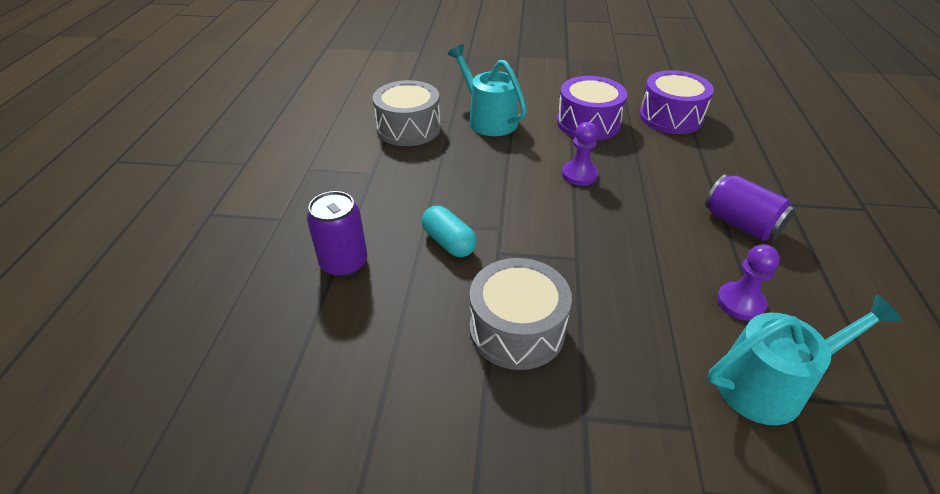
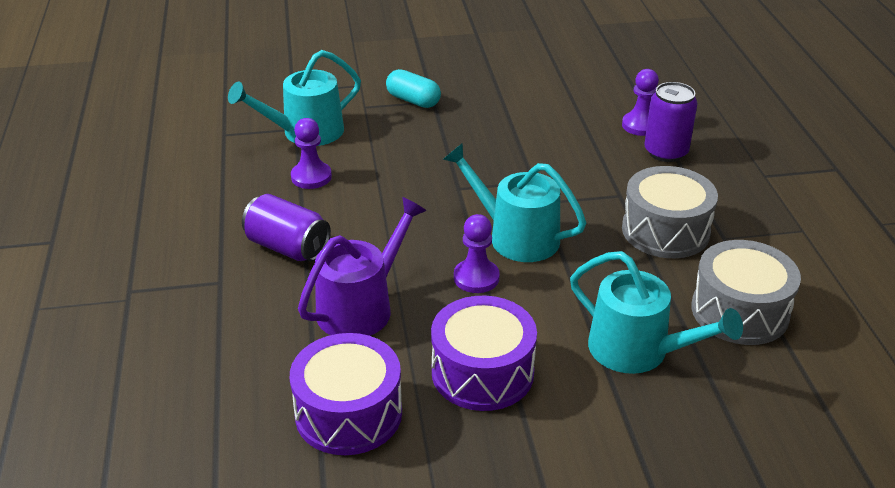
camera: 165 degrees right, 5 degrees down
(338, 307) = (640, 125): none -> purple pawn
(449, 242) = (585, 182): turquoise capsule -> turquoise capsule (413, 100)
(517, 329) = (494, 133): grey drum -> grey drum (665, 231)
(537, 200) = (516, 237): none -> turquoise watering can
(669, 169) = (361, 307): none -> purple watering can

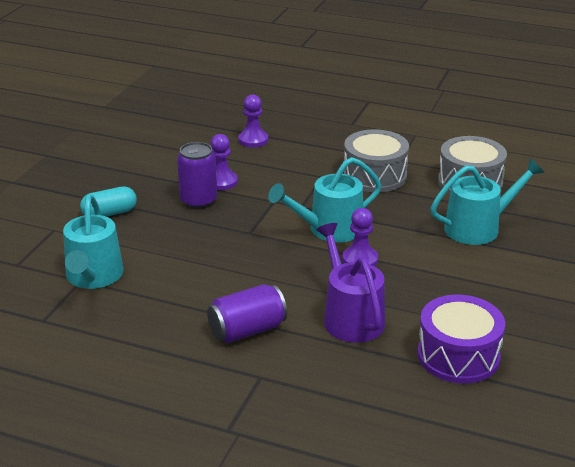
camera: 60 degrees left, 5 degrees down
(311, 177) = (163, 292): purple pawn -> purple pawn (221, 182)
(482, 372) = (457, 289): purple drum -> none
(666, 152) = (293, 143): purple can -> purple can (198, 200)

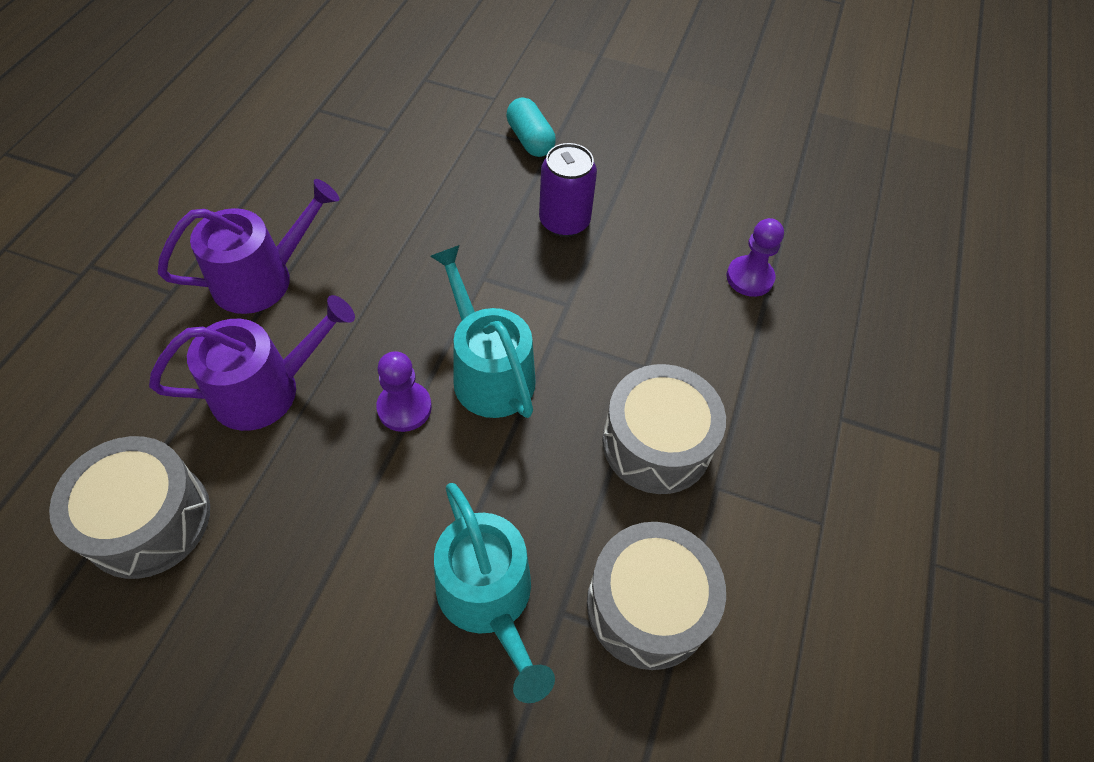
camera: 85 degrees right, 25 degrees up
(93, 276) = (393, 138): turquoise watering can -> none
(221, 182) = (617, 244): purple pawn -> none
(247, 330) = (262, 278): purple can -> purple watering can
(458, 356) = (148, 520): purple drum -> grey drum

